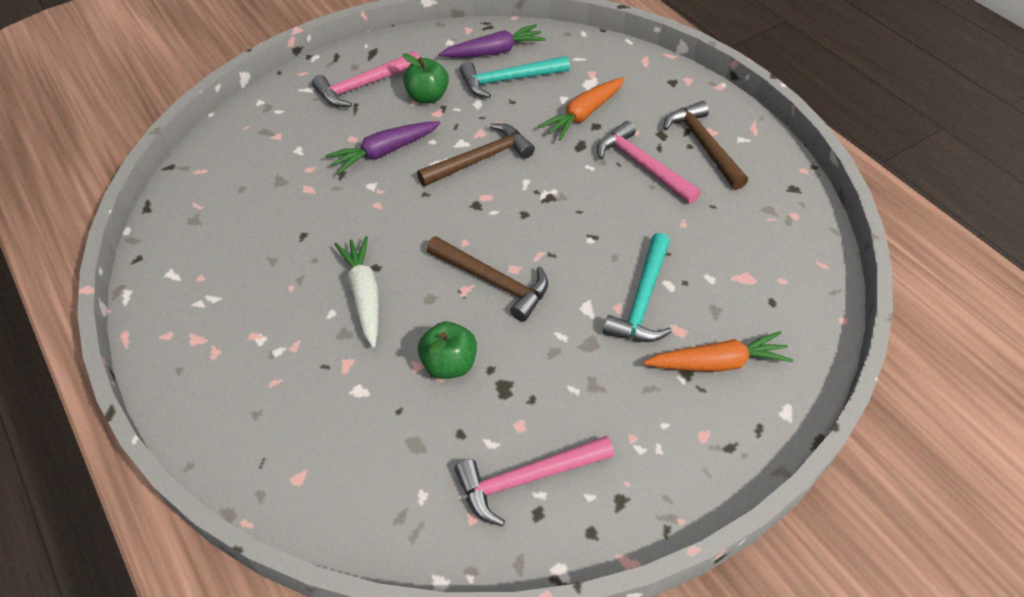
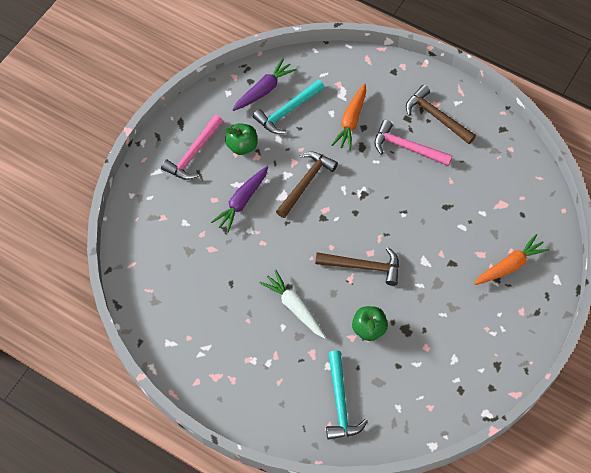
camera: 25 degrees left, 10 degrees up
(527, 479) = (445, 375): pink hammer -> none
(642, 300) = (452, 243): turquoise hammer -> turquoise hammer (340, 402)

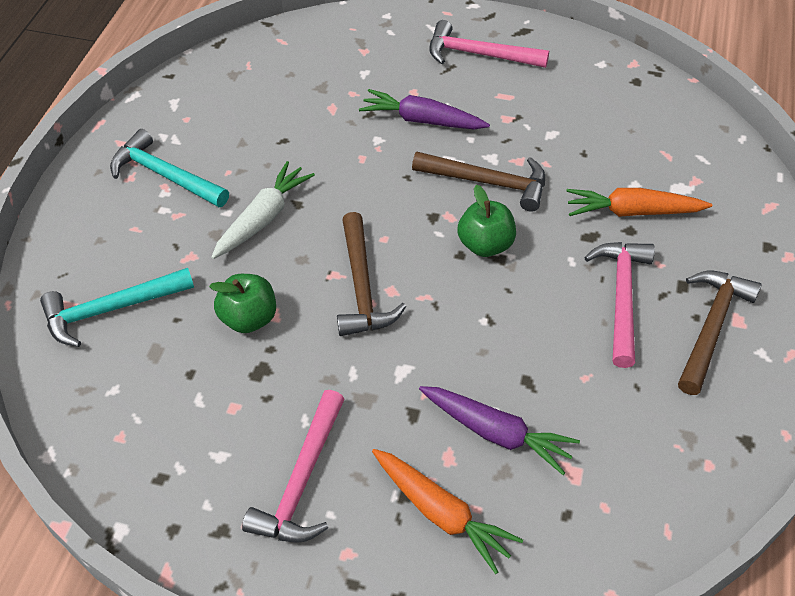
camera: 75 degrees right, 10 degrees down
(242, 146) = (517, 99): green apple -> green apple (485, 245)
(264, 90) = (629, 98): purple carrot -> purple carrot (496, 433)
(287, 111) = (607, 132): turquoise hammer -> turquoise hammer (165, 175)
(478, 323) = (302, 480): none -> pink hammer

